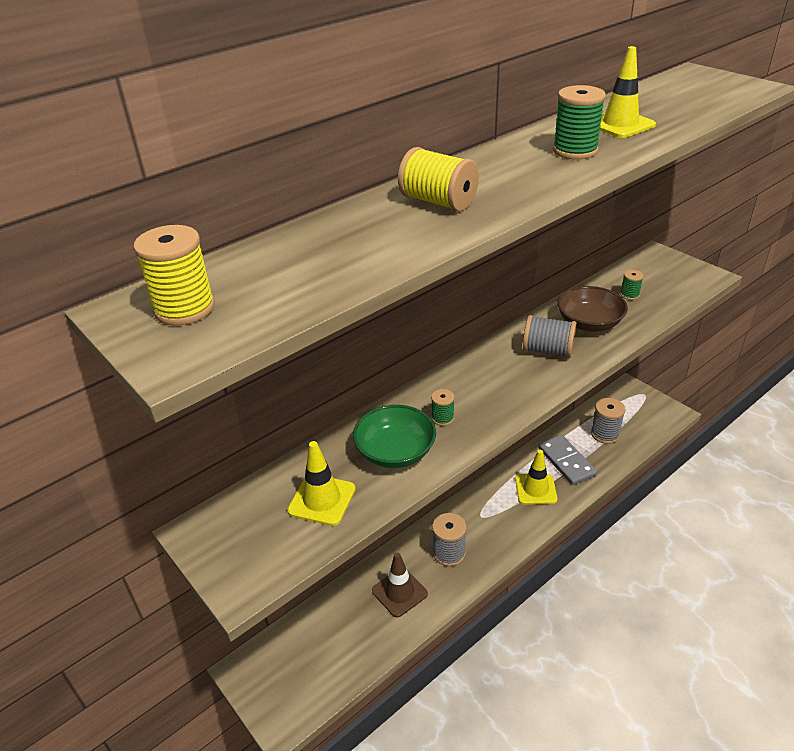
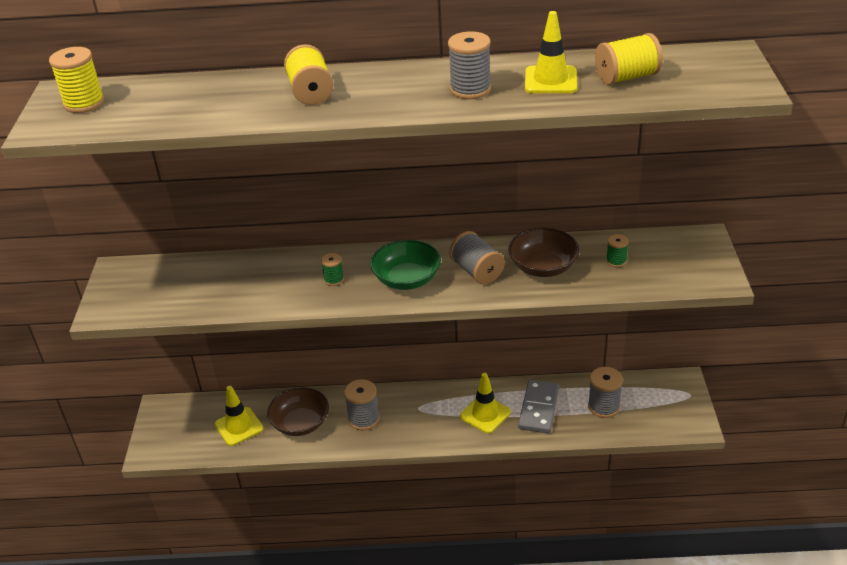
camera: 40 degrees right, 0 degrees up
(322, 500) = (198, 289): yellow traffic cone -> yellow traffic cone (239, 426)
(395, 452) = (275, 285): green bowl -> green bowl (407, 279)
(399, 592) = (300, 423): brown traffic cone -> brown bowl
(575, 151) = (470, 89): green spool -> grey spool
(667, 105) = (627, 77): none -> yellow spool

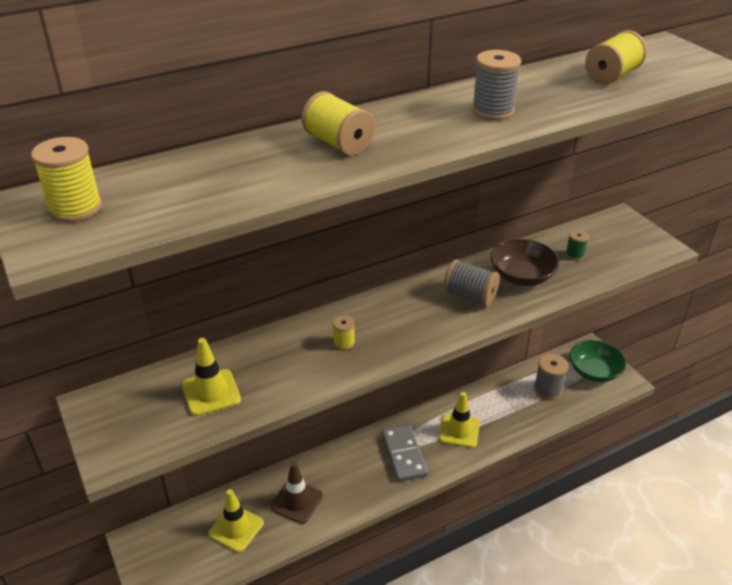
camera: 30 degrees left, 0 degrees up
(300, 423) = (297, 501): brown bowl -> brown traffic cone
(334, 279) = (344, 343): green spool -> yellow spool
(364, 419) = (355, 474): grey spool -> none
(407, 279) = (413, 322): green bowl -> green bowl (594, 372)
(539, 408) = (499, 410): grey domino -> grey domino (404, 455)
(550, 80) = (553, 90): yellow traffic cone -> yellow traffic cone (211, 393)

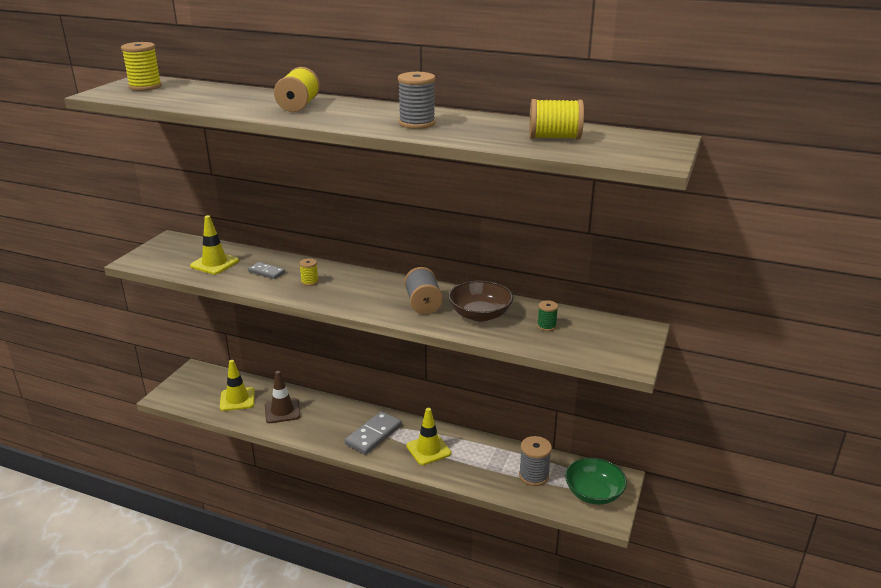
camera: 50 degrees right, 10 degrees down
(284, 363) = (266, 272): none -> grey domino

